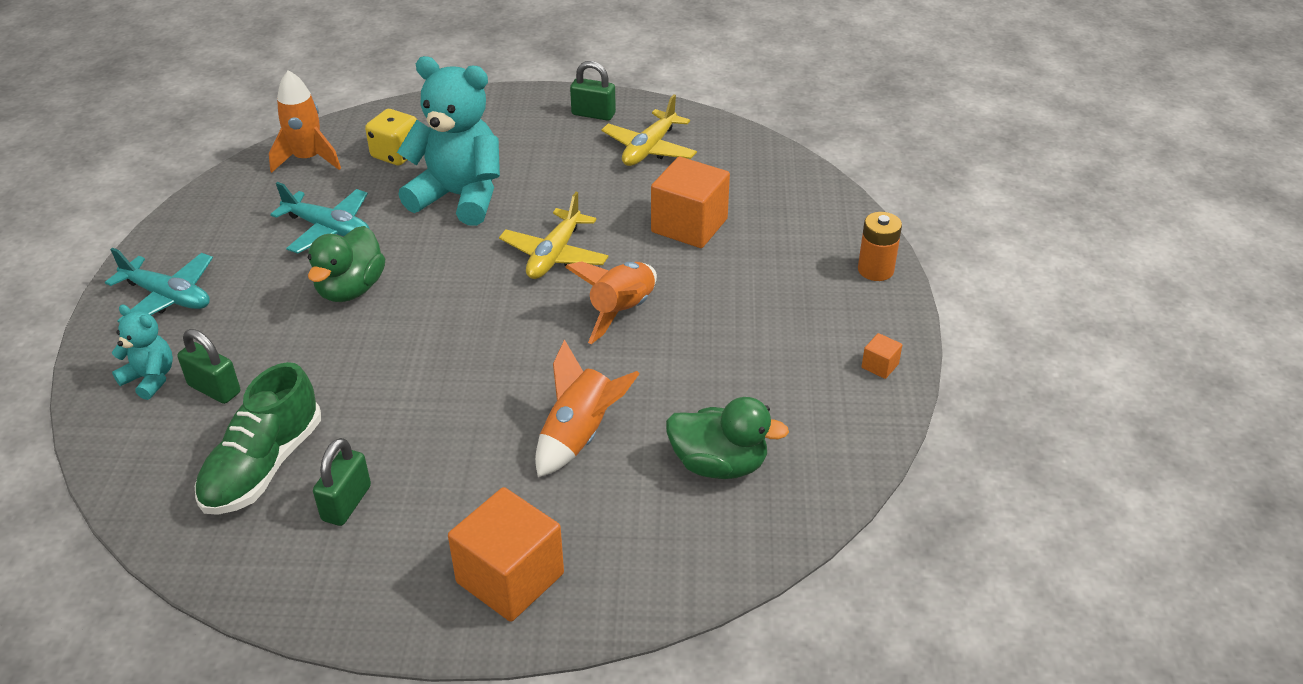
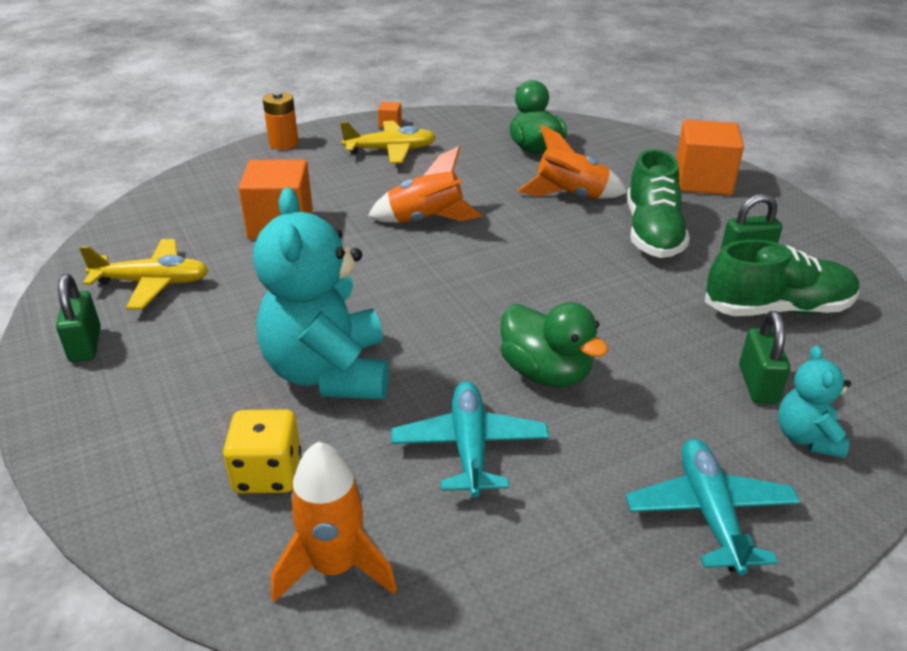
camera: 120 degrees left, 5 degrees down
(351, 289) = (546, 373): green duck -> green duck turned 60 degrees clockwise
(453, 458) = (652, 233): none -> green shoe
(554, 255) = (381, 275): yellow plane -> yellow plane (390, 150)

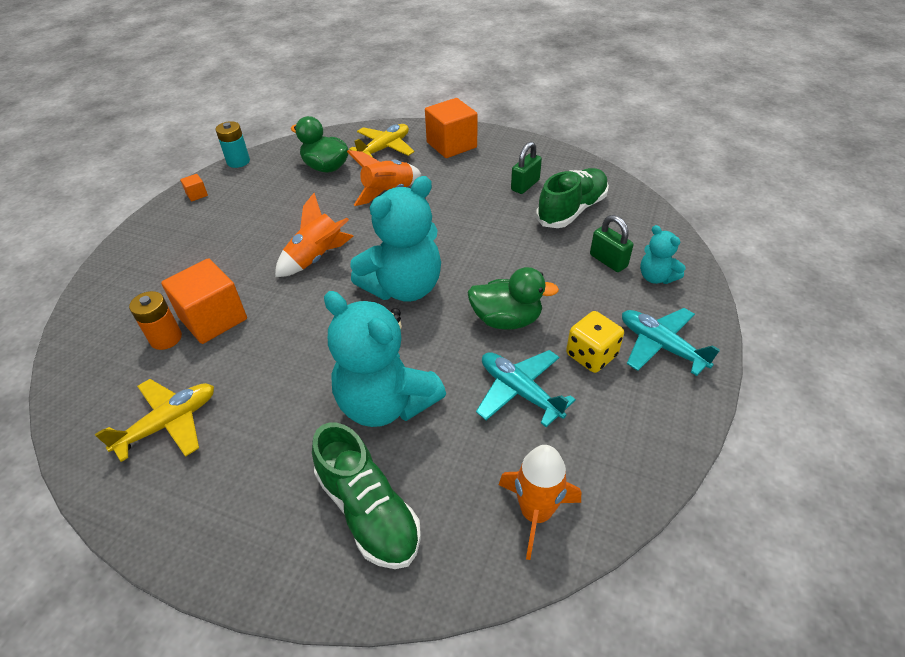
camera: 40 degrees left, 10 degrees up
(85, 345) = (180, 505): green padlock -> none
(267, 474) = (431, 492): yellow dice -> yellow dice (591, 355)
(283, 143) = (127, 251): orange battery -> orange battery (166, 338)
(390, 150) = (224, 216): yellow plane -> yellow plane (384, 148)
(459, 112) = (238, 161): none -> turquoise battery
(475, 286) = (404, 287): none -> turquoise teddy bear
(652, 233) = (462, 195): green shoe -> green shoe (368, 511)

